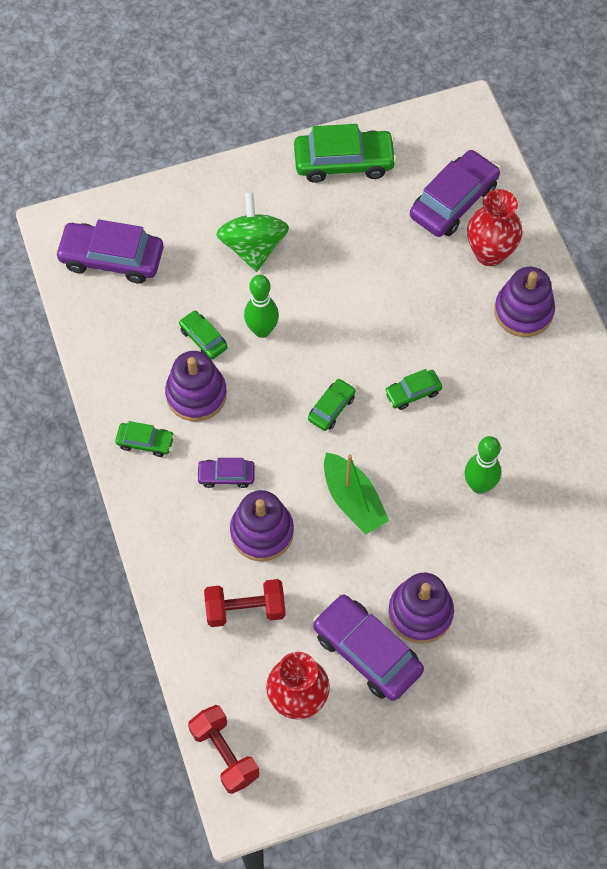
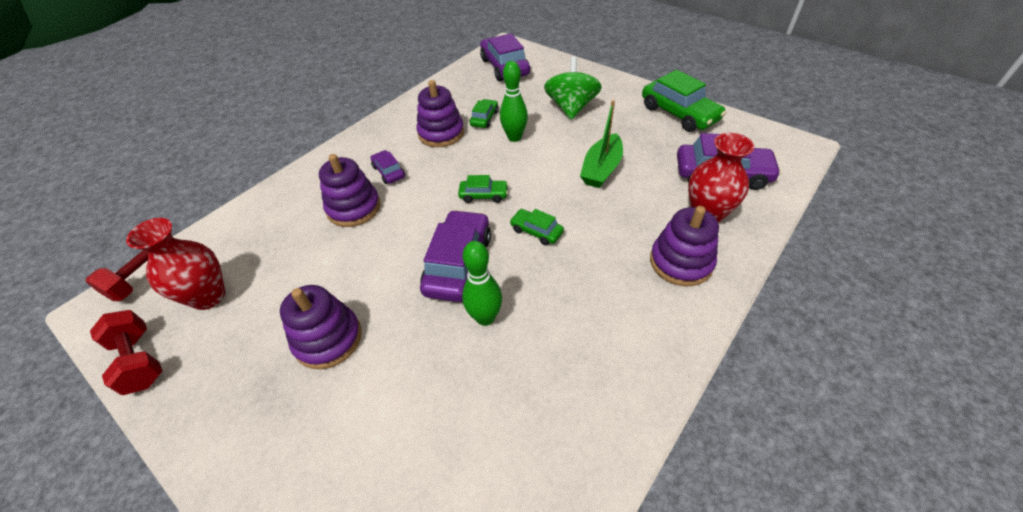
camera: 60 degrees right, 15 degrees down
(145, 442) = (390, 130): green car -> none
(245, 609) = (282, 229): red dumbbell -> red dumbbell (140, 361)
(253, 247) = (571, 108): green spinning top -> green spinning top turned 45 degrees counterclockwise
(353, 500) = (413, 243): green boat -> green boat (601, 169)
(367, 652) = (271, 320): purple car -> purple car (458, 264)

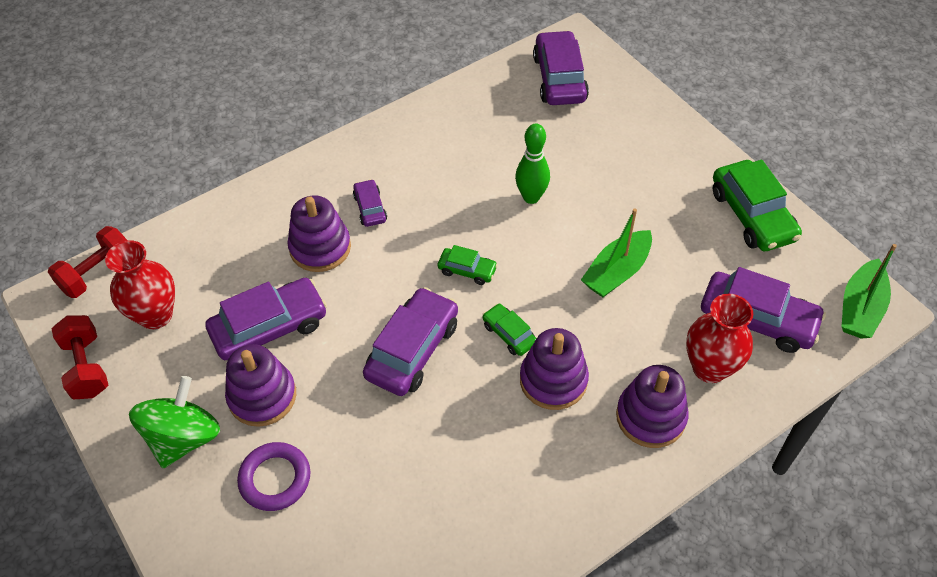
camera: 15 degrees right, 5 degrees up
(322, 279) = (269, 327): none -> purple car
(358, 413) = (275, 479): none -> purple ring
(441, 133) = (446, 167): purple stacking toy -> purple stacking toy (553, 380)
(484, 118) = (505, 158): green car -> none
(485, 317) = (420, 419): green bowling pin -> none
(571, 108) = (618, 169): green spinning top -> green spinning top (184, 437)
(788, 150) = (860, 308): none -> green boat

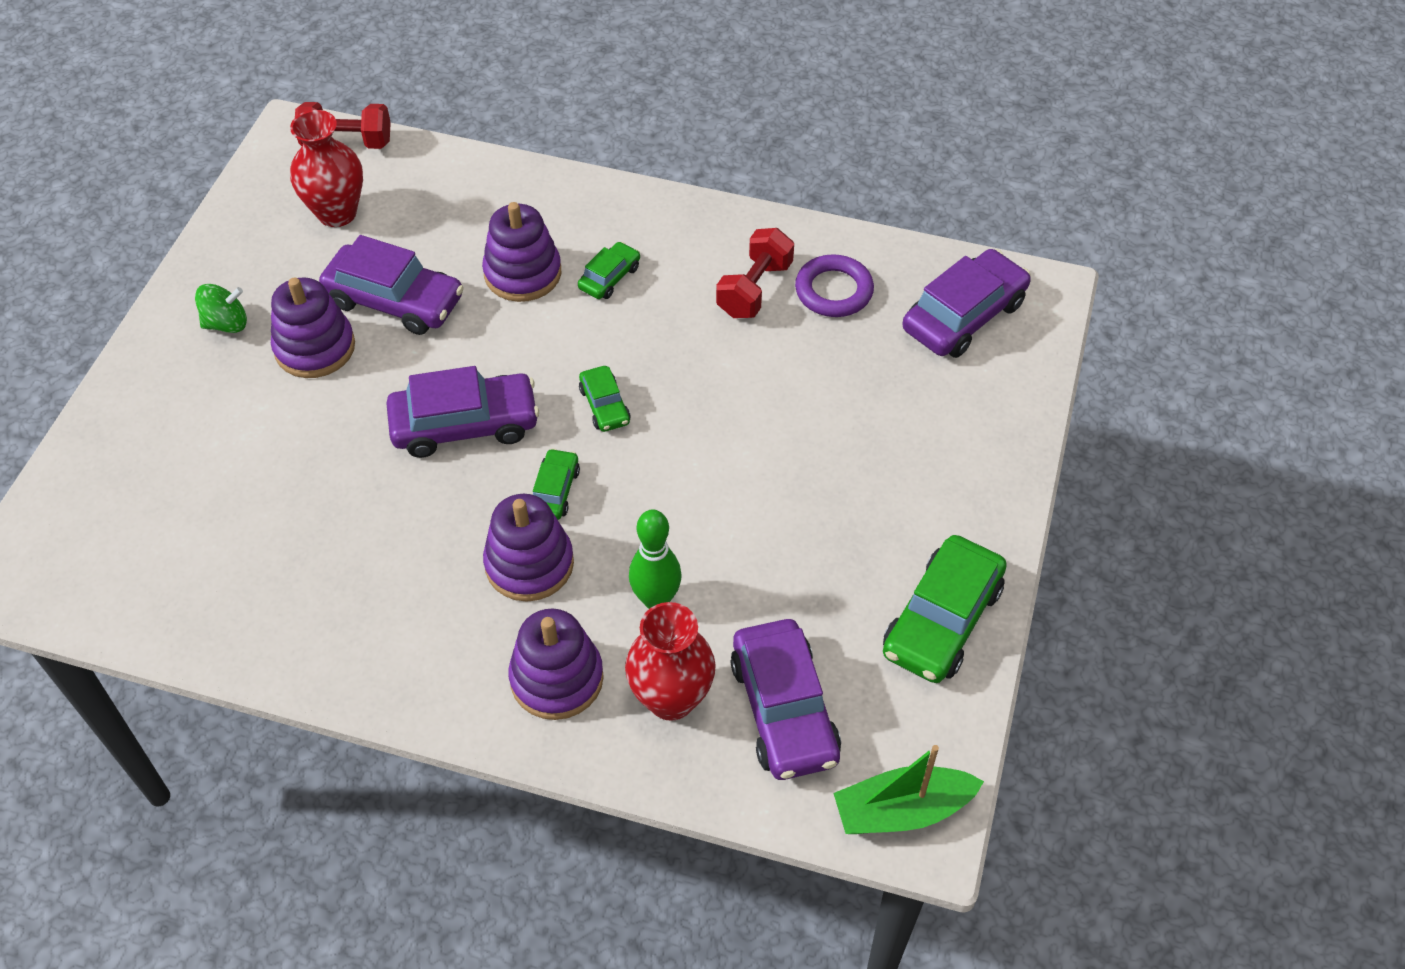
camera: 50 degrees right, 0 degrees up
(87, 367) = (243, 208): red dumbbell -> red dumbbell (754, 289)
(184, 437) = (226, 323): green spinning top -> green spinning top, size x0.59
(275, 479) = (236, 416): purple ring -> purple ring (834, 291)
(370, 208) = (609, 277): purple car -> green car
(531, 197) = (757, 398): green bowling pin -> green bowling pin (656, 600)
(616, 272) = (726, 536): green boat -> none

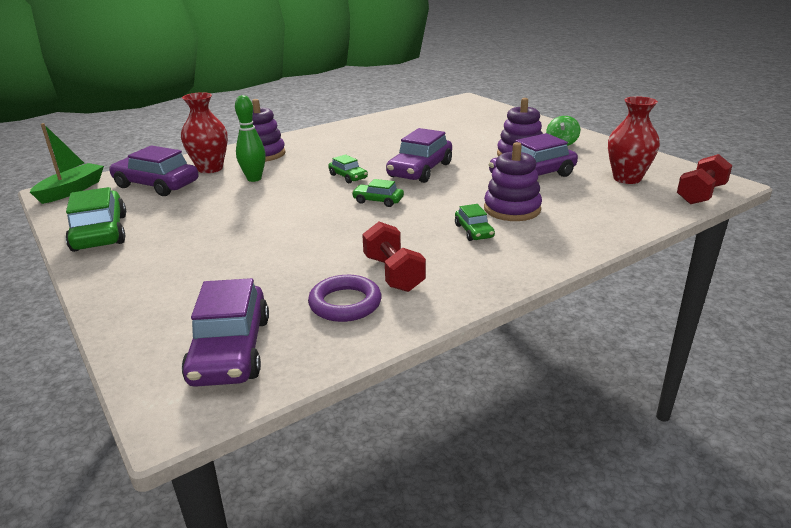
camera: 130 degrees right, 25 degrees down
(529, 564) = (321, 163): purple stacking toy -> none

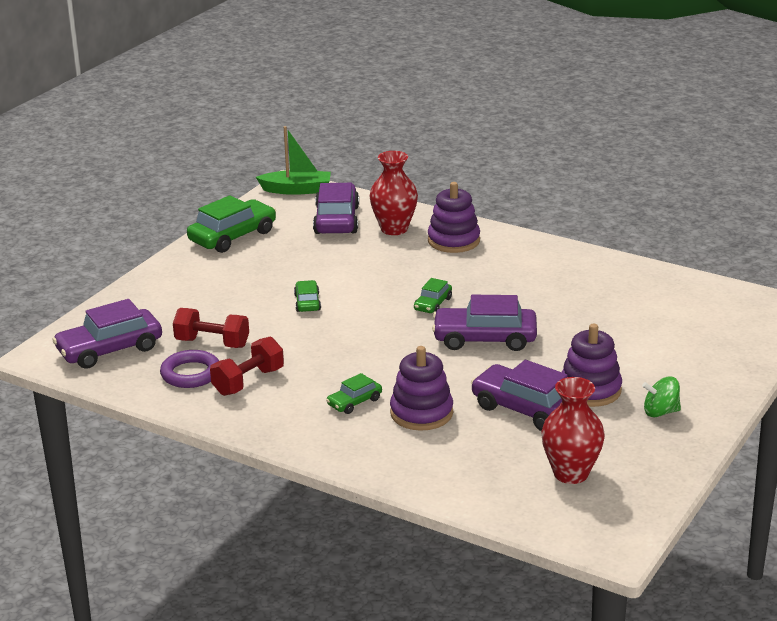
camera: 65 degrees right, 0 degrees up
(254, 179) = (387, 259): green bowling pin -> none
(378, 201) = (386, 336): green car -> green car (307, 302)
(700, 194) = (559, 529): red dumbbell -> red dumbbell (212, 343)

